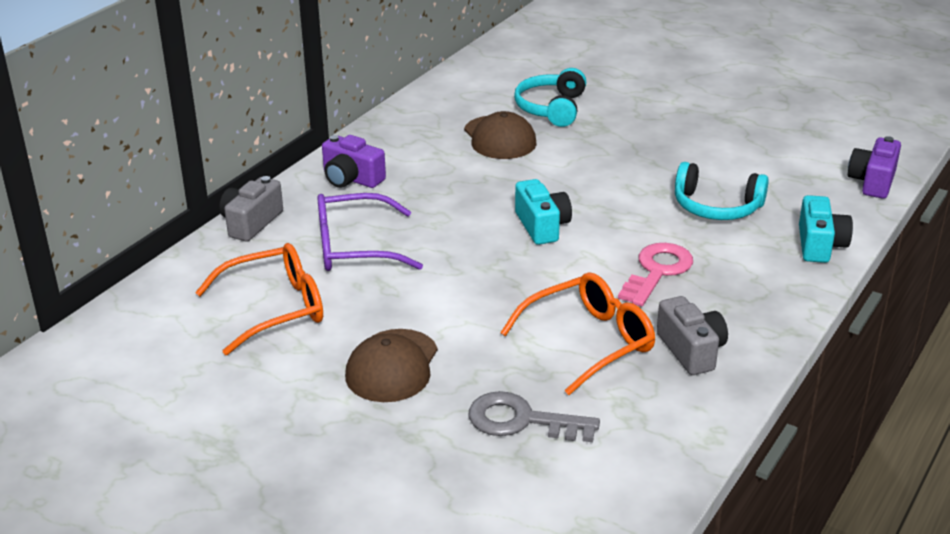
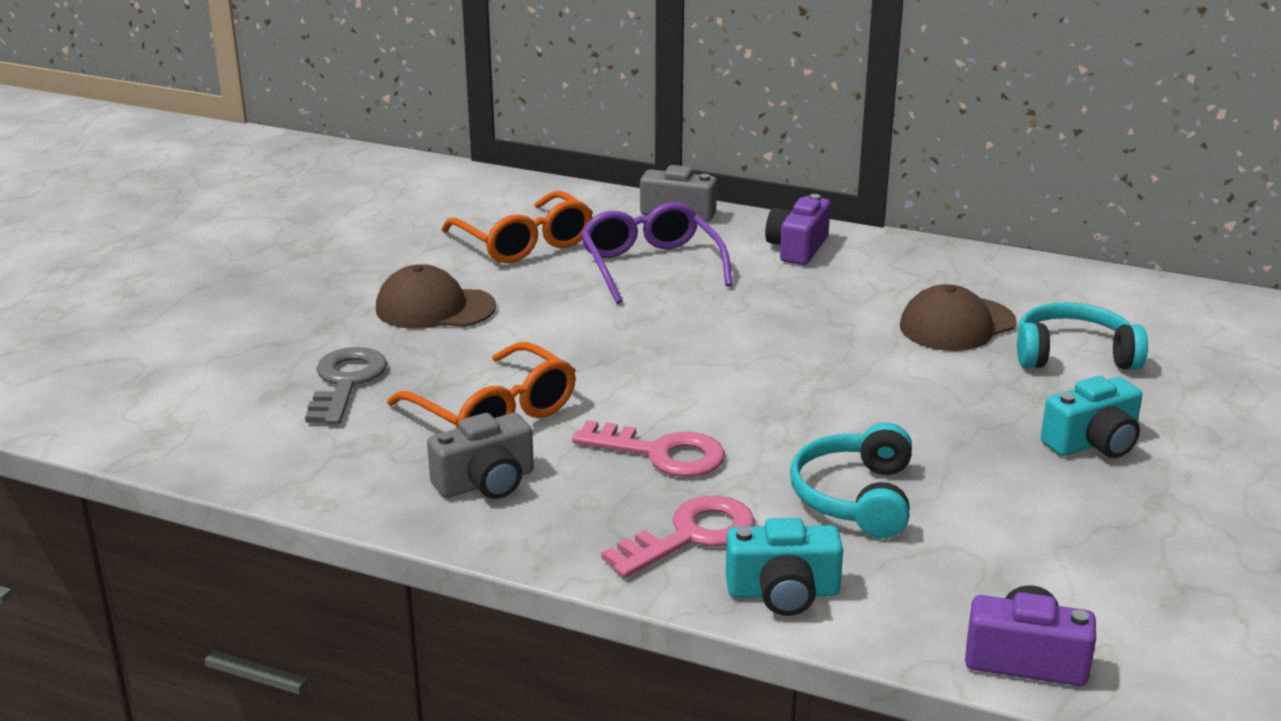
camera: 80 degrees right, 5 degrees down
(542, 226) = (742, 368): turquoise camera -> turquoise camera (1093, 443)
(760, 270) = (691, 536): none -> pink key

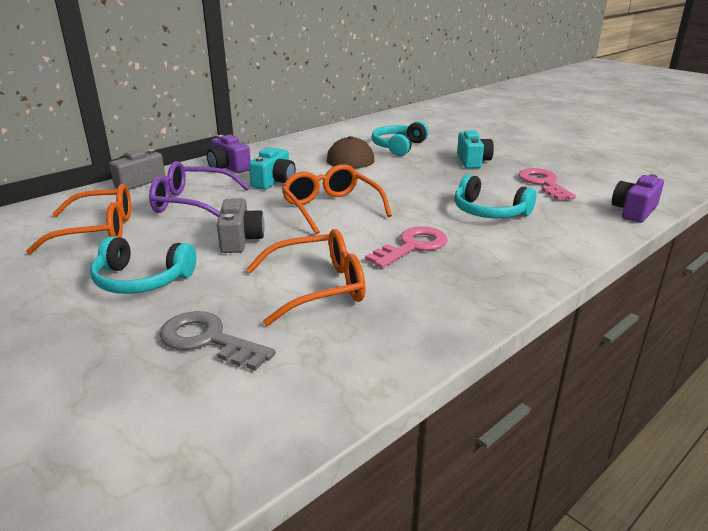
camera: 65 degrees left, 0 degrees up
(435, 308) = (141, 280): brown cap -> turquoise headphones
(486, 482) = (405, 308): grey camera -> grey camera (240, 239)
(691, 536) = (504, 257): pink key -> pink key (543, 183)
(731, 362) = (331, 208): none -> orange glasses
(783, 593) = (568, 247): turquoise camera -> turquoise camera (274, 181)

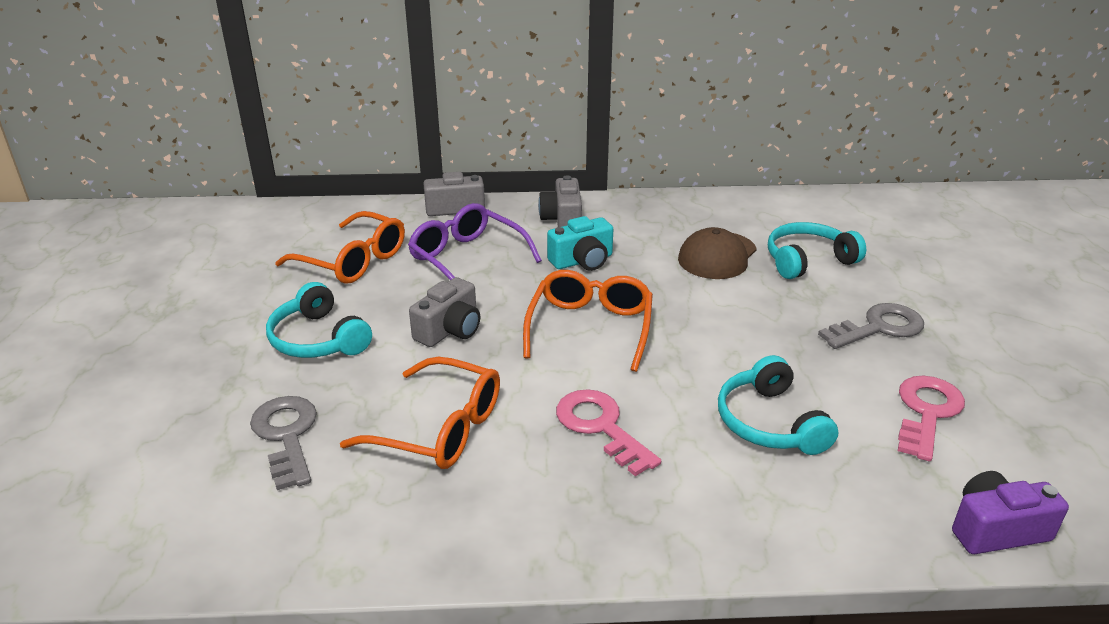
camera: 40 degrees right, 5 degrees up
(228, 167) = (562, 219): purple camera -> grey camera
(412, 246) = (601, 427): pink key -> pink key turned 120 degrees counterclockwise
(472, 161) = (878, 327): turquoise camera -> grey key

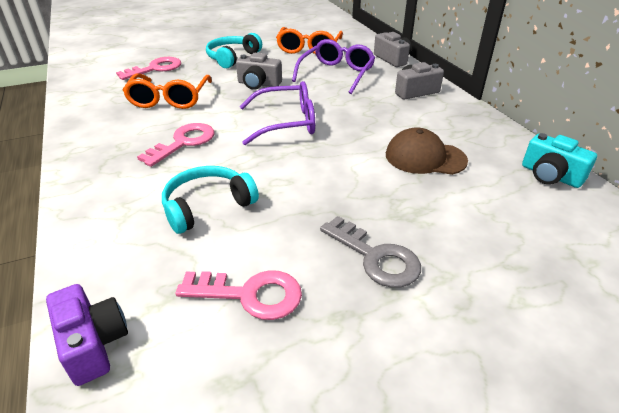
camera: 70 degrees right, 5 degrees up
(286, 436) = (155, 69): grey key -> pink key
(582, 261) = (366, 107): turquoise camera -> turquoise camera (550, 175)
(590, 328) = (286, 123): orange glasses -> purple glasses
(807, 260) = (463, 205): turquoise headphones -> none

